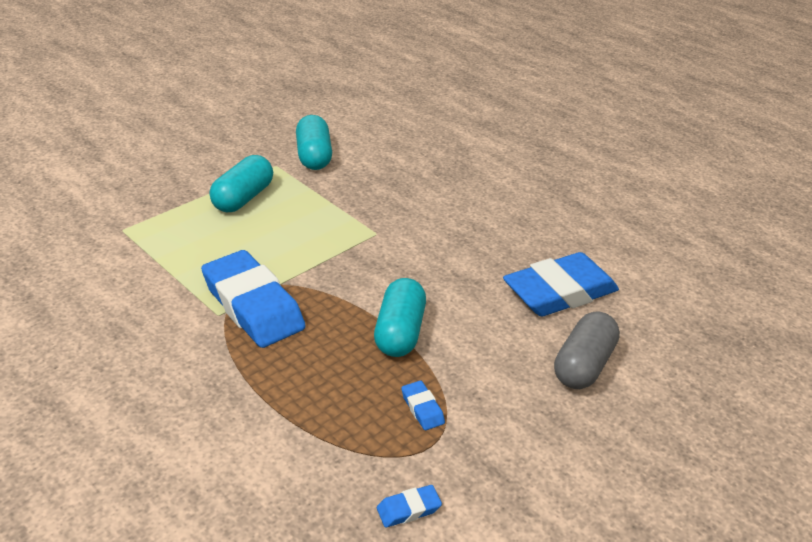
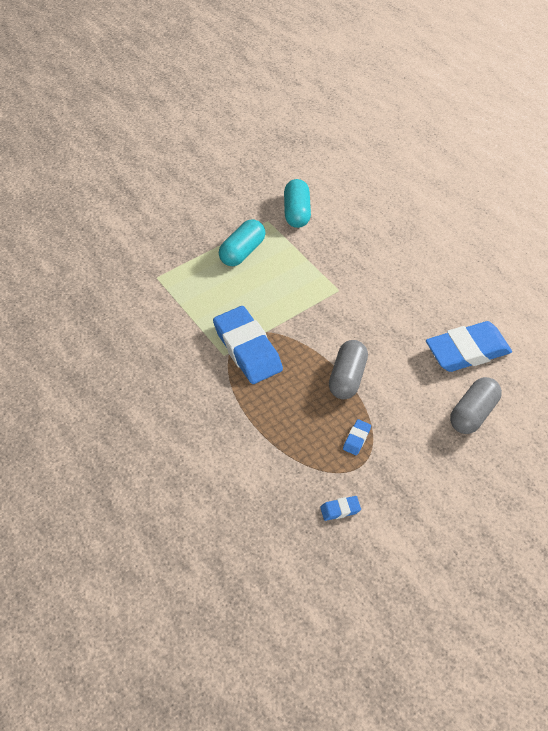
camera: 10 degrees right, 15 degrees up
(399, 332) = (347, 378): turquoise capsule -> grey capsule
(422, 408) = (356, 439): blue eraser -> blue eraser turned 45 degrees clockwise

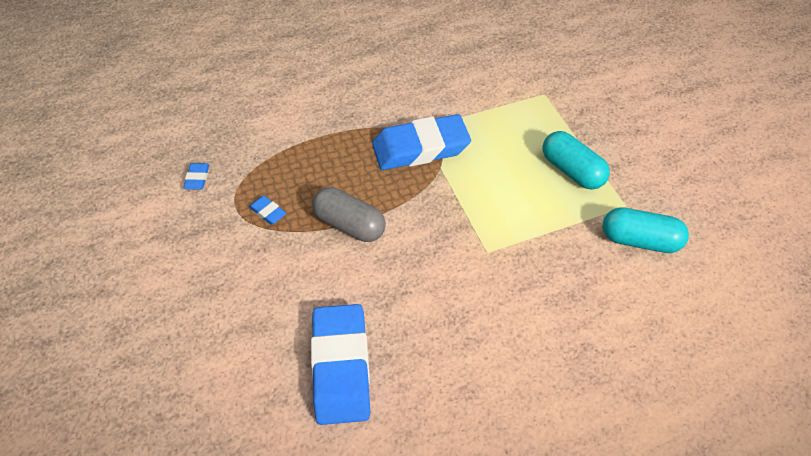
camera: 105 degrees right, 0 degrees up
(473, 413) = (246, 337): grey capsule -> none

